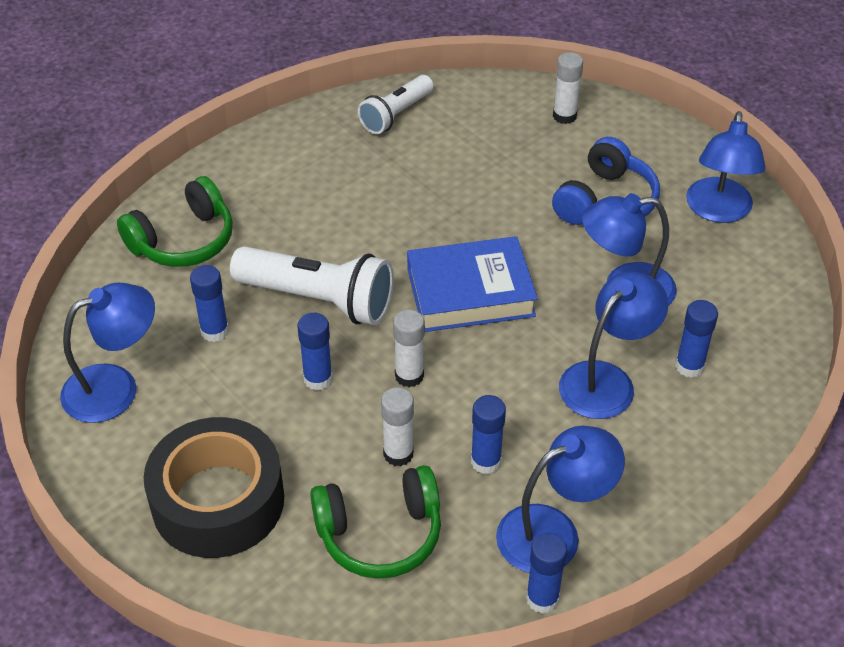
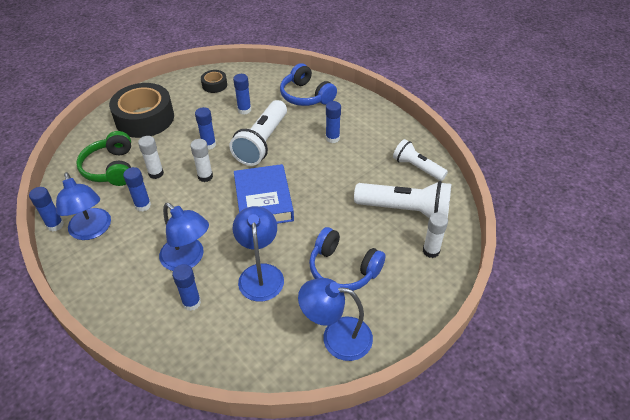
camera: 90 degrees right, 0 degrees up
(115, 387) = (214, 85): blue lamp -> black tape
(183, 240) = (306, 96): green headphones -> blue headphones
(316, 207) = (332, 138): none -> blue glue stick
(488, 134) = (405, 210): none -> white flashlight

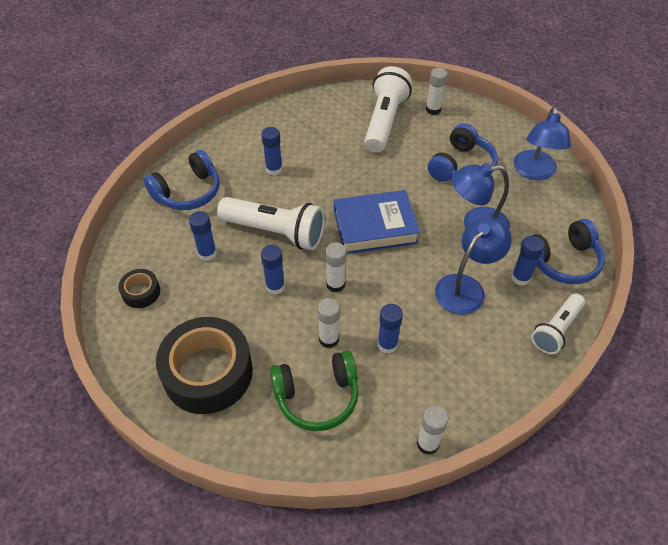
camera: 90 degrees left, 5 degrees up
(55, 225) = (427, 444): blue glue stick -> white glue stick
(92, 231) = (434, 395): blue lamp -> none
(207, 342) = (562, 261): none -> blue headphones
(417, 167) = (325, 109): white flashlight -> white flashlight (556, 330)

